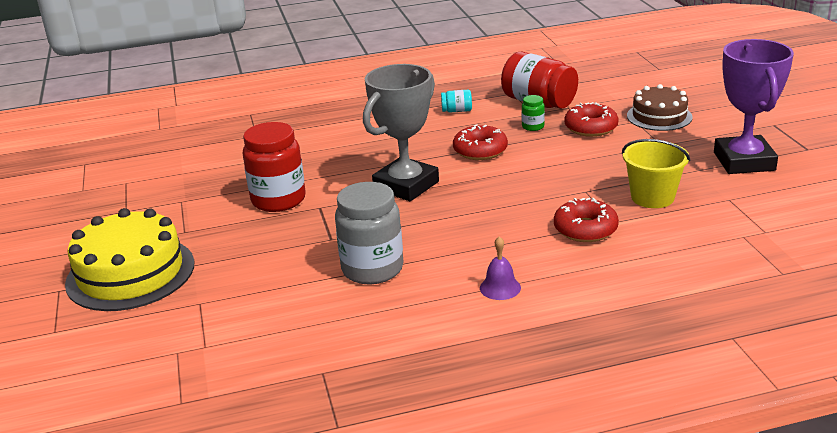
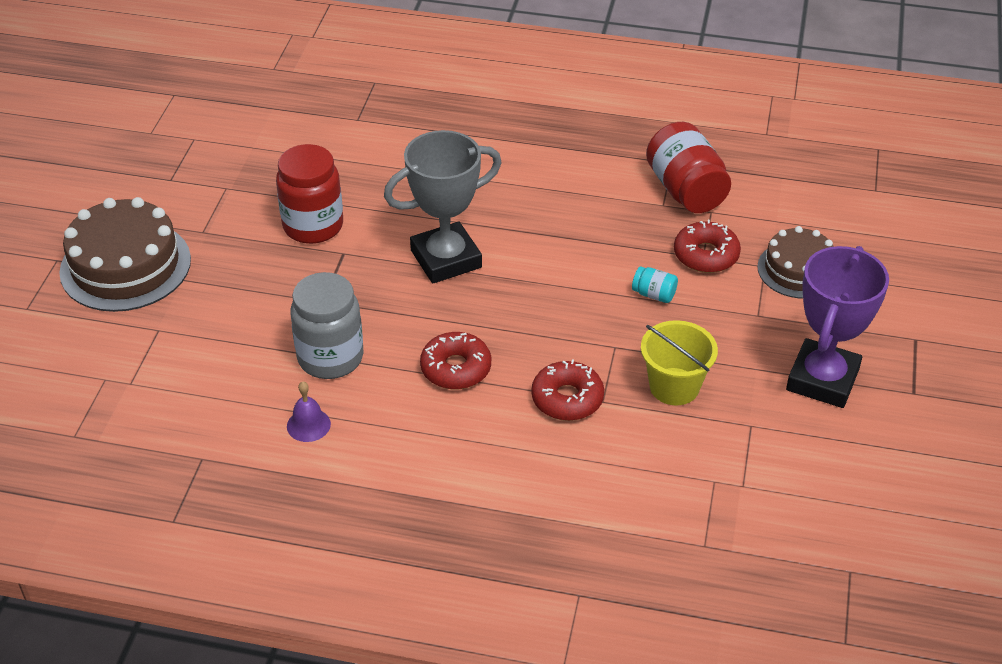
camera: 25 degrees right, 15 degrees up
(130, 273) = (125, 265): yellow cake -> brown cake
(457, 111) = (586, 167): turquoise jar -> turquoise jar (654, 294)
(480, 151) = (559, 240): red donut -> red donut (456, 368)
(500, 288) = (424, 435): purple bell -> purple bell (308, 425)
(533, 127) = (645, 227): green jar -> none

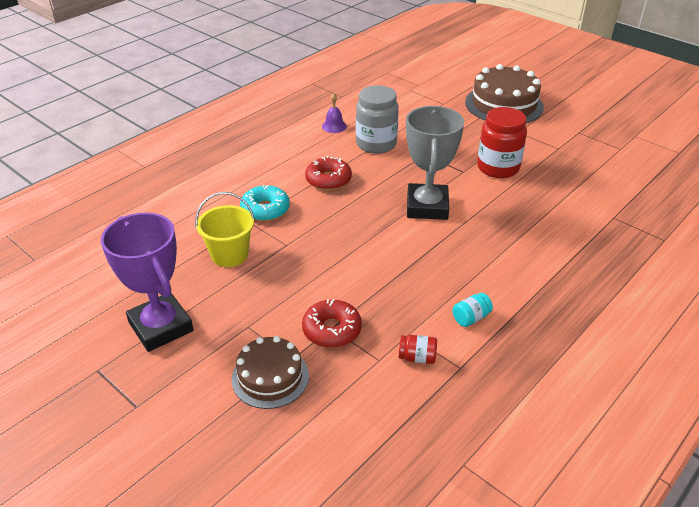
camera: 120 degrees right, 5 degrees down
(567, 399) = (265, 209): red donut -> turquoise donut
(654, 294) = (315, 283): turquoise jar -> turquoise jar (471, 318)
(686, 190) = (417, 357): red jar -> red jar, size x0.45

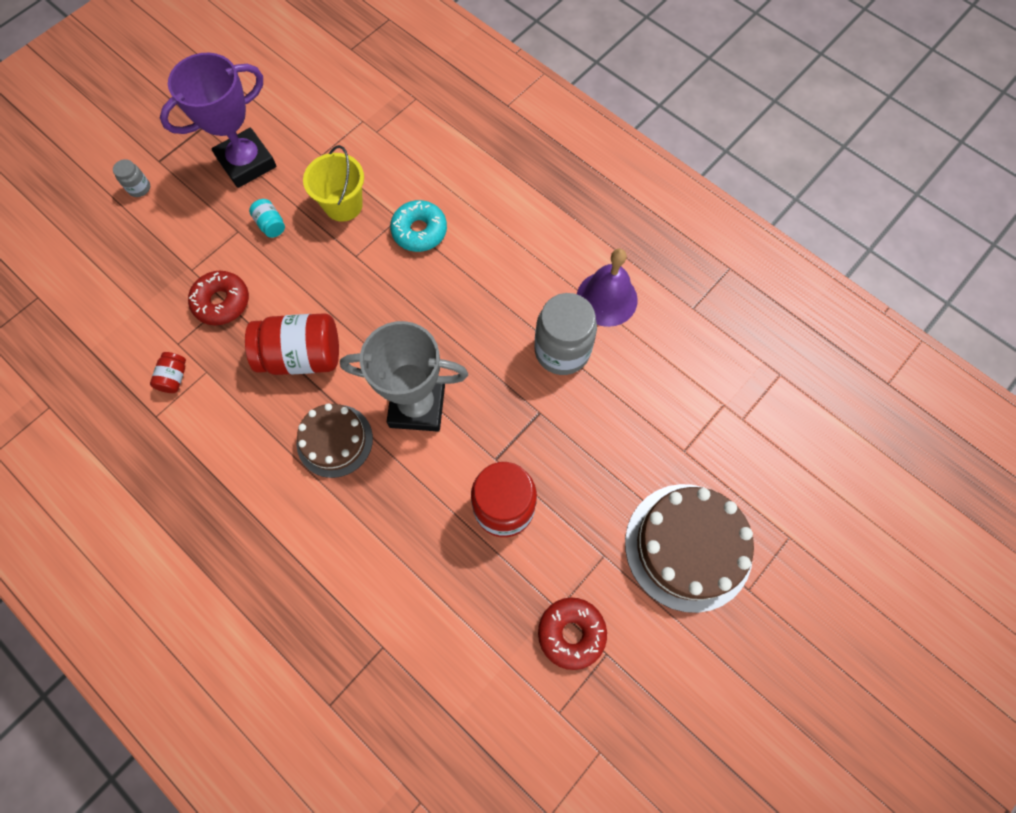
camera: 90 degrees right, 30 degrees up
(173, 420) = (139, 188): none -> grey jar
(270, 377) = (172, 254): brown cake -> brown cake (334, 440)
(328, 180) = (477, 294): red donut -> red donut (571, 633)
(334, 126) = (606, 298): purple bell -> purple bell, size x1.78
(388, 271) = (302, 356): none -> red jar
(471, 318) = (220, 434): turquoise jar -> turquoise jar (271, 225)

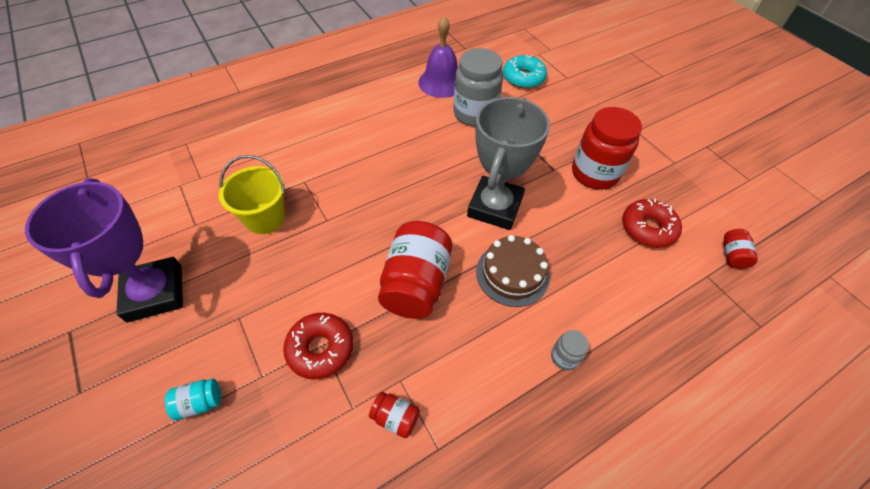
camera: 75 degrees left, 15 degrees down
(139, 188) = (104, 423): grey jar -> grey jar (564, 357)
(271, 225) = (250, 284): turquoise jar -> turquoise jar (199, 403)
(419, 231) = (326, 170): turquoise donut -> turquoise donut (523, 78)
(419, 679) = (732, 255): none -> red jar
(571, 633) = (692, 160): red donut -> red donut (647, 228)
(688, 546) = (633, 92): brown cake -> none

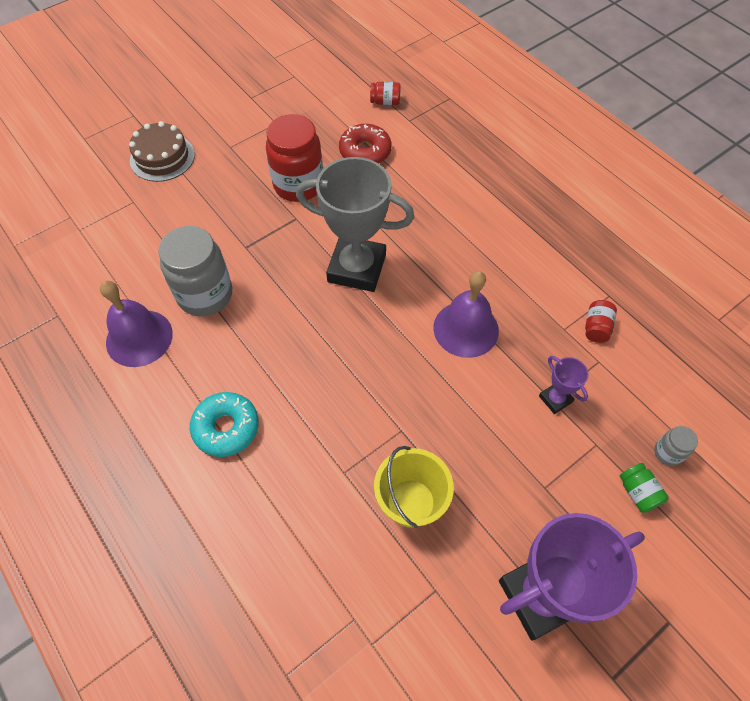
camera: 95 degrees left, 5 degrees up
(199, 403) = (638, 492): turquoise jar -> green jar
(320, 349) = (555, 399): red donut -> purple trophy
(416, 284) = (466, 329): red jar -> purple bell
(512, 274) = (437, 251): brown cake -> brown cake (162, 157)
(523, 78) = (132, 245): turquoise donut -> turquoise donut (226, 428)
(564, 357) = (509, 216): grey jar -> grey jar (668, 453)

